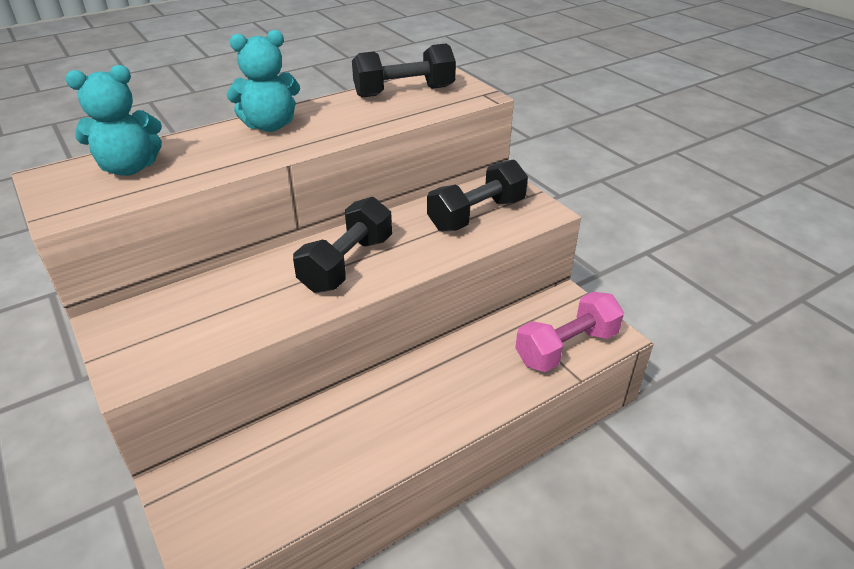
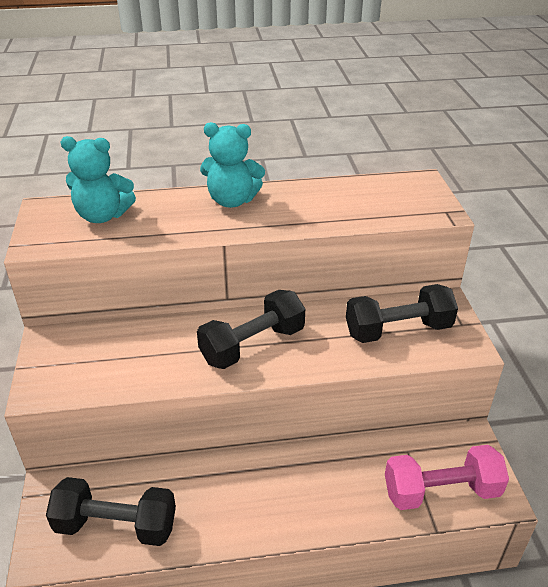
camera: 25 degrees right, 0 degrees up
(404, 92) = (371, 191): black dumbbell -> black dumbbell (116, 525)

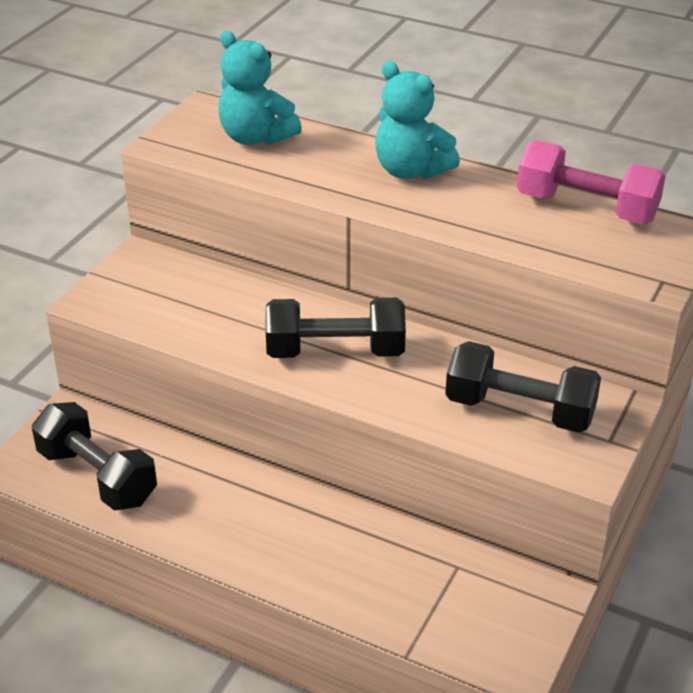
camera: 35 degrees right, 0 degrees up
(441, 491) = (453, 624): pink dumbbell -> pink dumbbell (586, 208)

